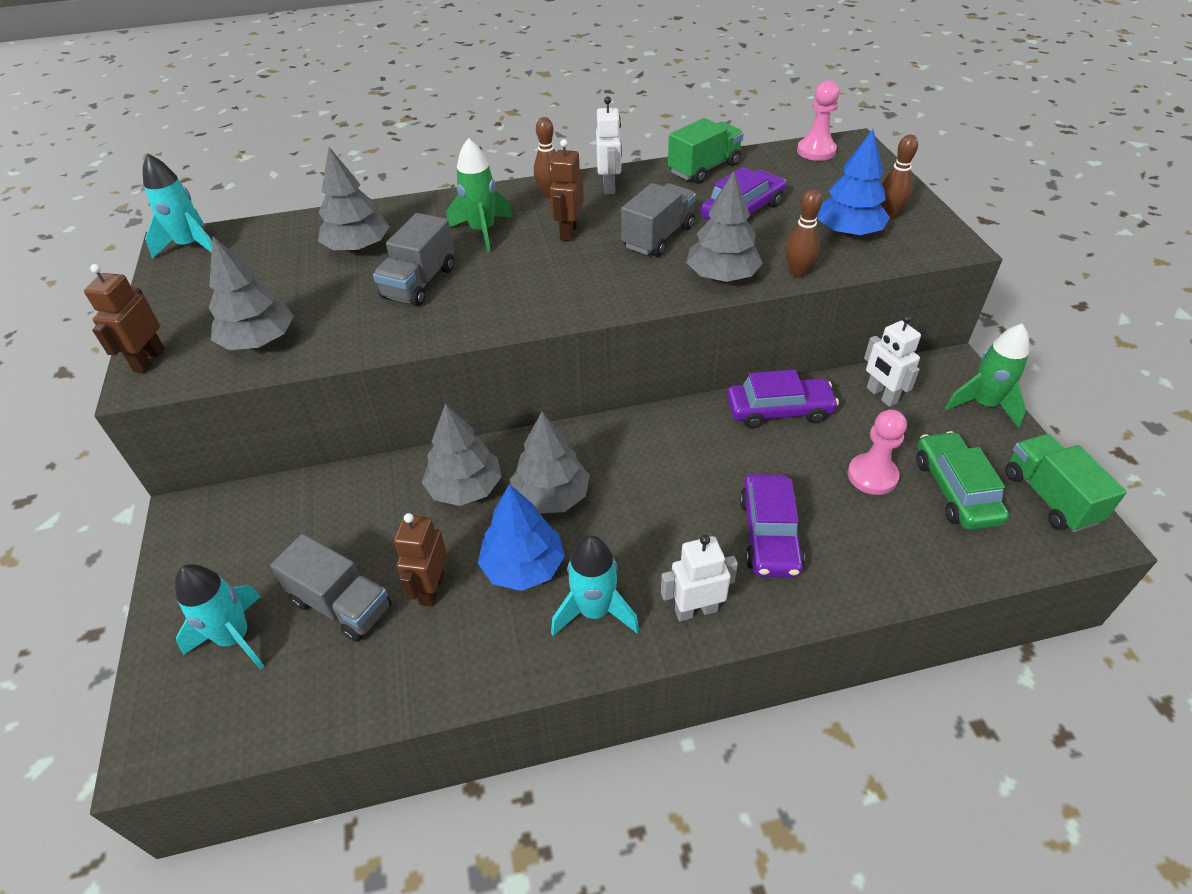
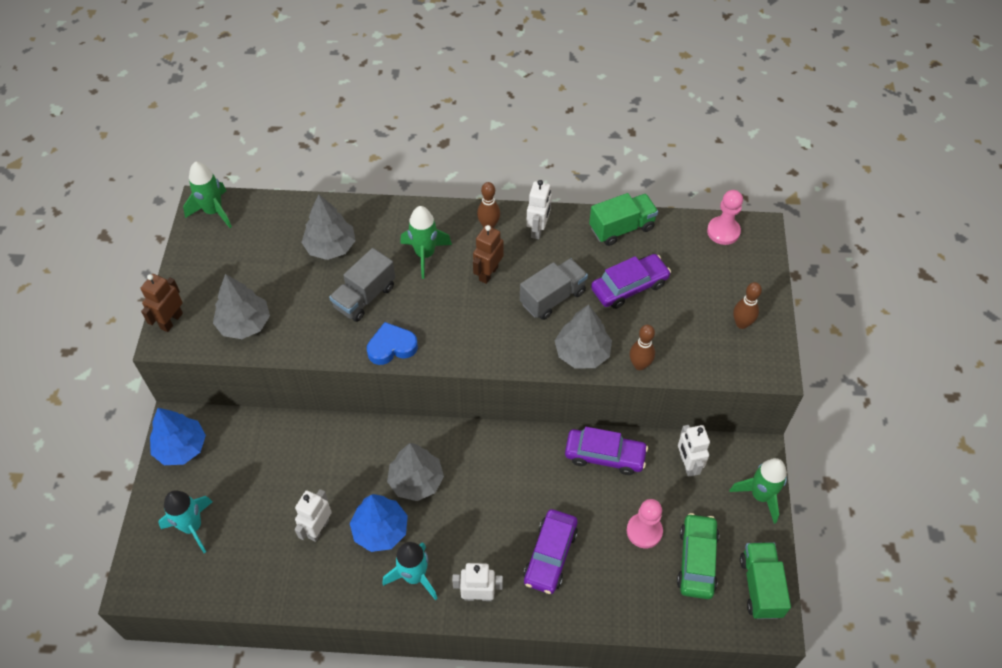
camera: 15 degrees right, 10 degrees up
(191, 246) = (213, 211): turquoise rocket -> green rocket
(342, 604) = (260, 523): grey truck -> none
(431, 589) = (318, 528): brown robot -> white robot
(465, 488) = (361, 457): grey tree -> none
(474, 321) = (391, 347): none -> blue heart
(848, 232) = (699, 333): blue tree -> blue tree (181, 447)

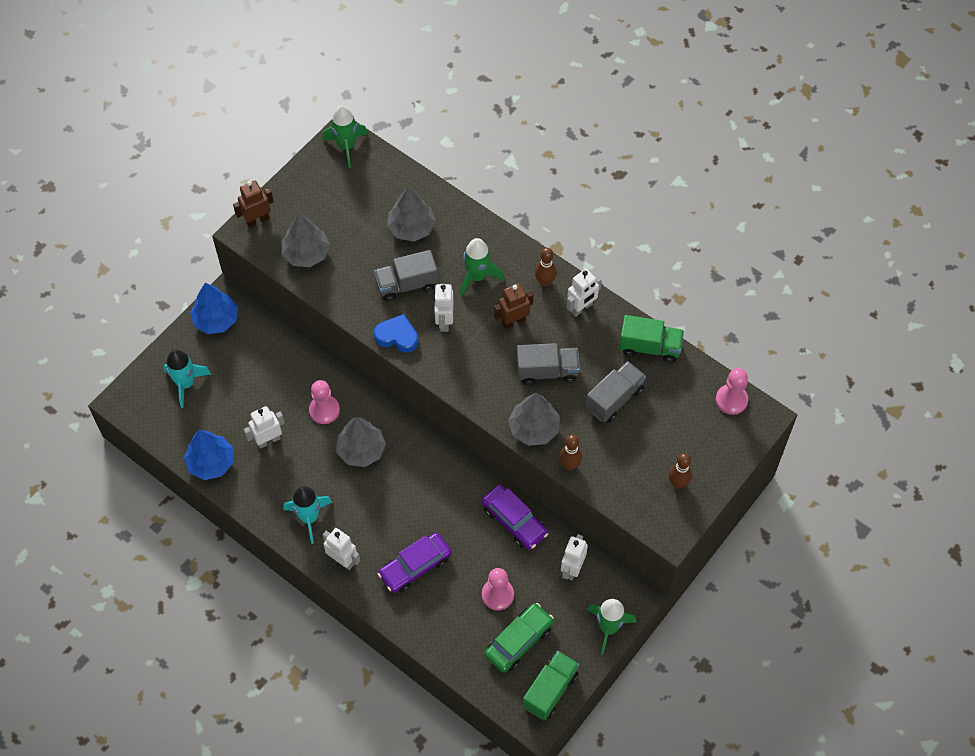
camera: 35 degrees right, 5 degrees up
(353, 466) = (324, 410): none -> pink pawn
(380, 530) = (310, 469): blue tree -> blue tree (211, 462)
(425, 309) = (444, 321): none -> white robot
(629, 286) = (614, 399): purple car -> grey truck

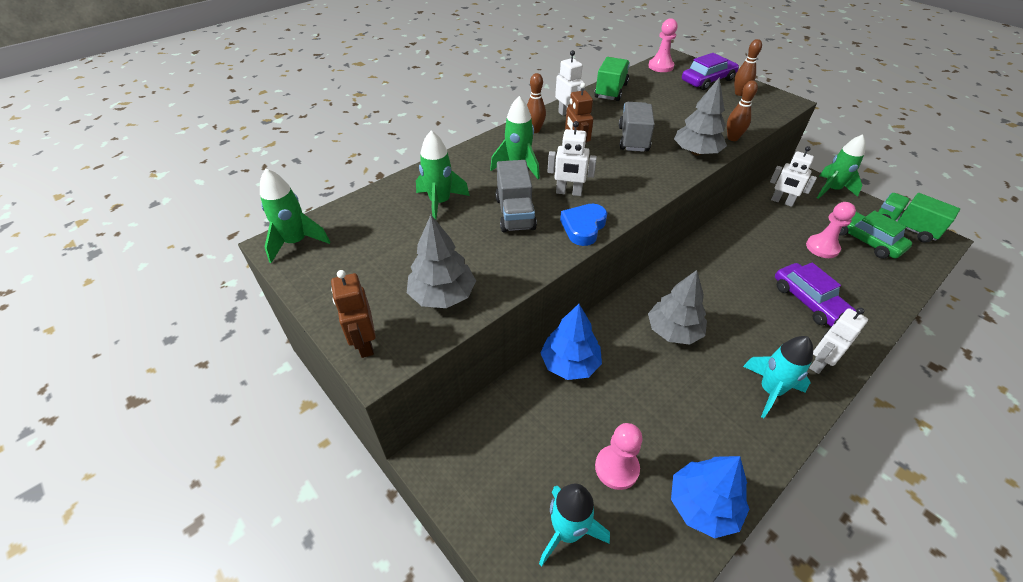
camera: 80 degrees left, 15 degrees down
(216, 319) = (464, 475): blue tree -> blue tree (570, 363)
(268, 440) = (664, 425): white robot -> none
(324, 410) = (620, 360): pink pawn -> pink pawn (616, 468)
(411, 228) = (440, 203): grey tree -> green rocket
(514, 521) = (742, 228): purple car -> purple car (707, 80)
(614, 399) = (662, 111): grey truck -> none

